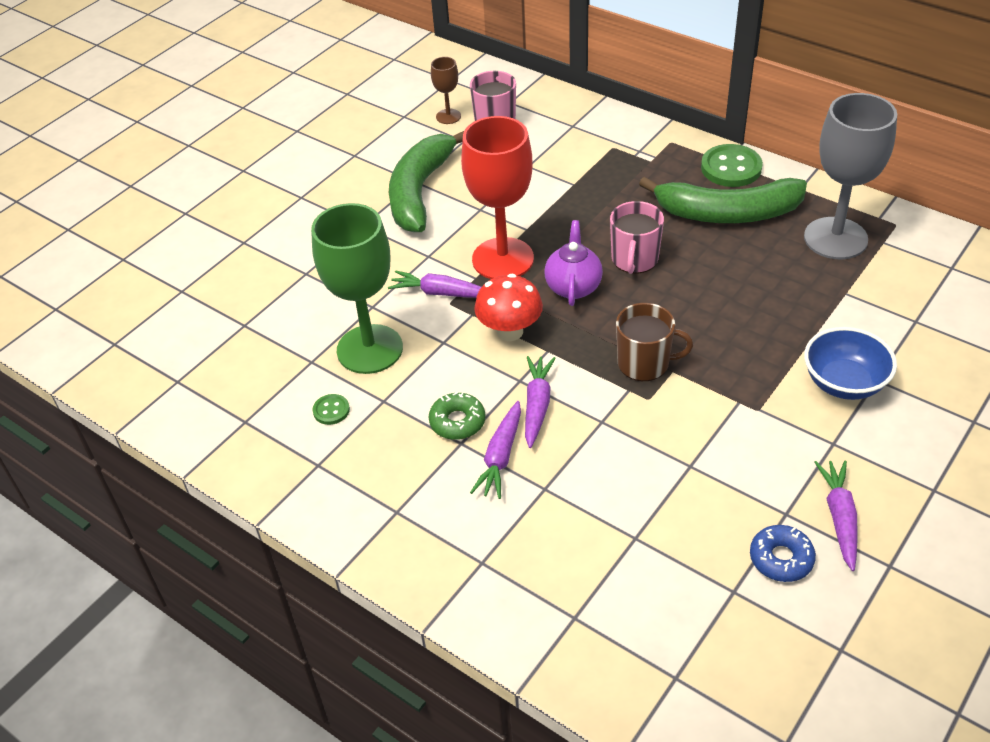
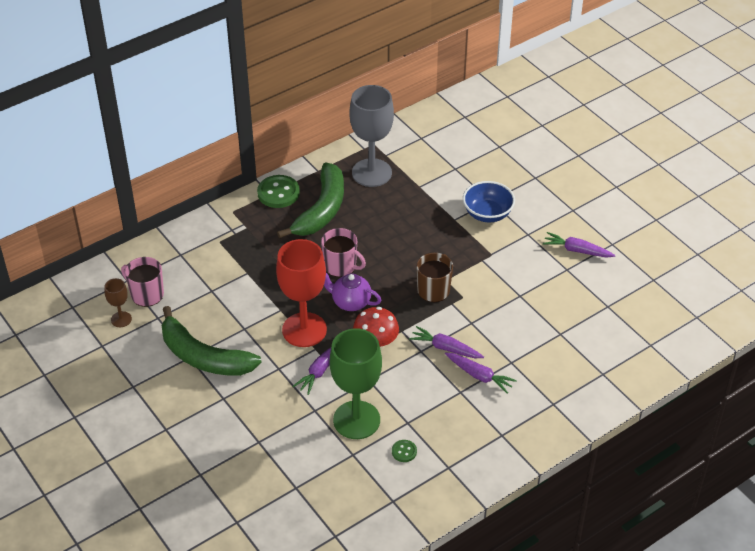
camera: 75 degrees left, 0 degrees up
(457, 422) = (442, 389): green donut -> none
(781, 558) = (594, 281): blue donut -> none

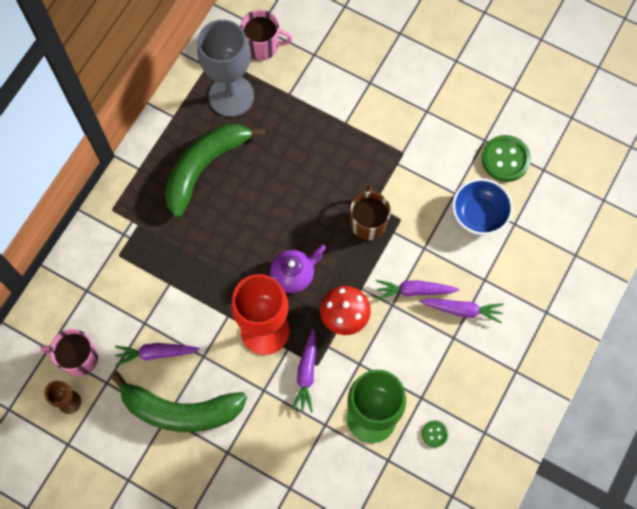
camera: 25 degrees left, 25 degrees up
(278, 193) = (147, 164): green button -> green button (505, 159)
(322, 210) = (204, 167): green banana -> green banana turned 135 degrees counterclockwise
(341, 266) = (260, 233): pink mug -> pink mug (262, 45)
(350, 302) = (293, 275): purple teapot -> purple teapot turned 150 degrees clockwise
(487, 214) = (374, 101): blue bowl -> blue bowl (479, 214)
(577, 250) = (483, 112): purple carrot -> purple carrot (156, 353)

